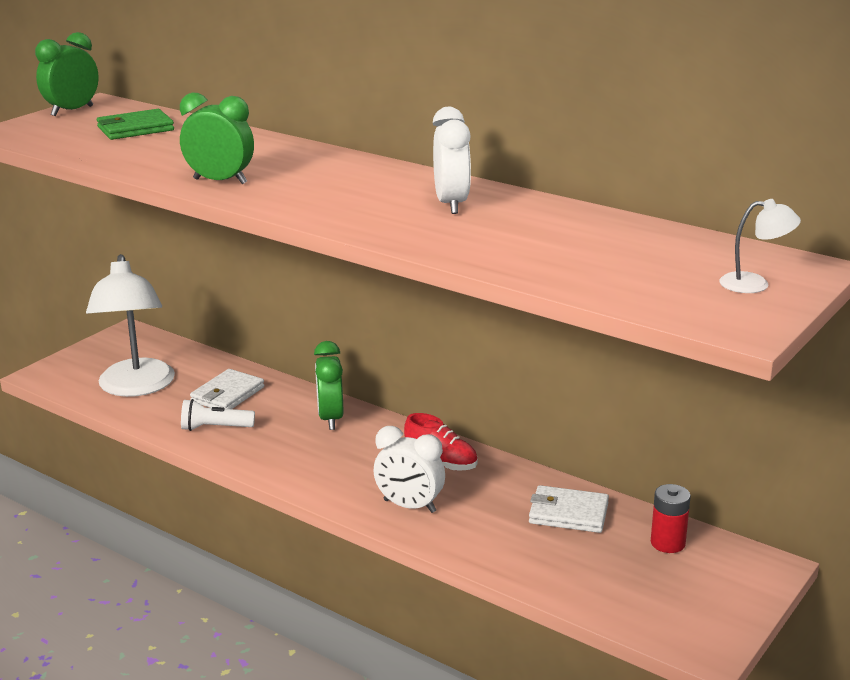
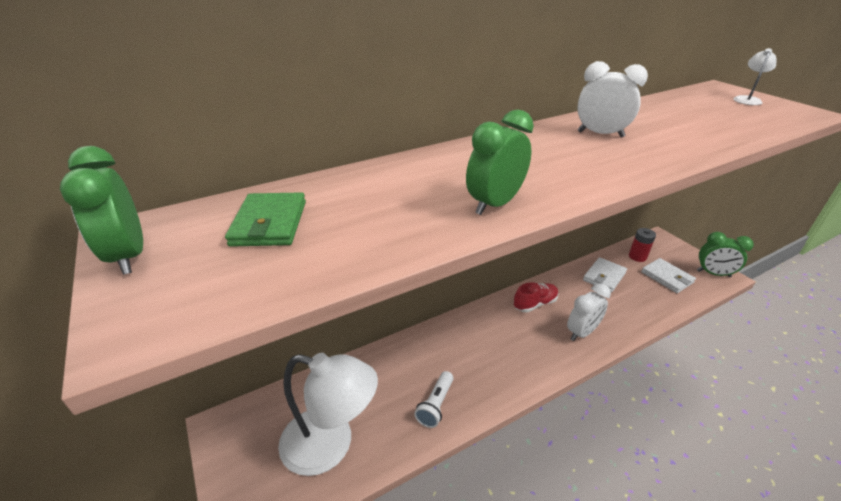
camera: 65 degrees left, 10 degrees up
(227, 394) = (387, 383): white wallet -> white wallet (667, 277)
(330, 418) = (457, 336): green clock -> green clock (713, 274)

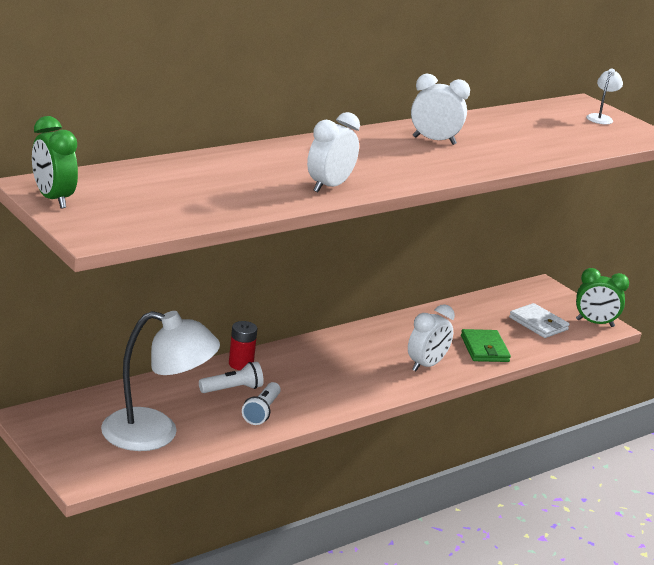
camera: 10 degrees left, 10 degrees down
(269, 223) = (148, 187): green wallet -> green wallet (484, 349)
(411, 374) = (232, 389): none -> white flashlight
(494, 204) = (329, 186): green clock -> white clock
(535, 304) = (375, 339): red shoe -> none
(604, 276) = (463, 319): white wallet -> none
(637, 256) = (509, 303): red battery -> red battery (241, 364)

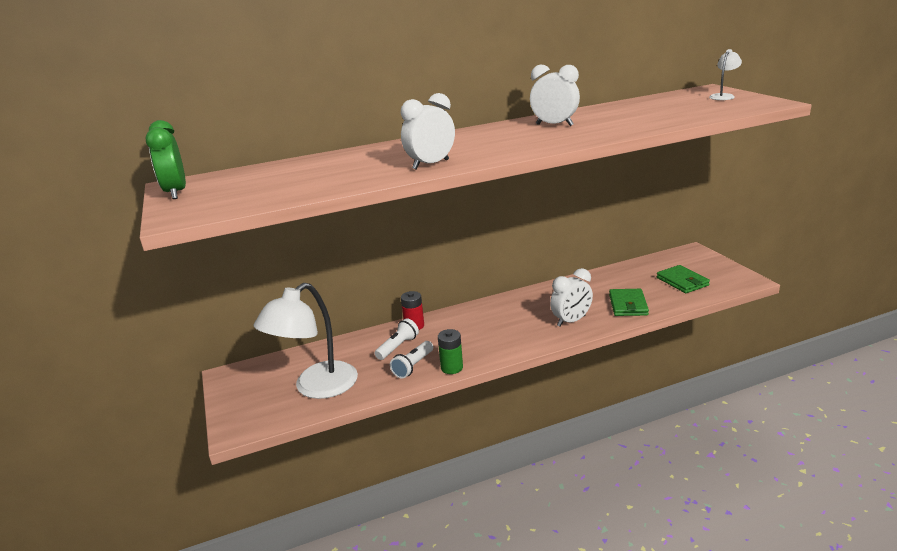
camera: 20 degrees right, 0 degrees up
(155, 433) = (316, 387): white lamp -> white lamp turned 105 degrees clockwise
(232, 389) = (398, 347): white flashlight -> white flashlight turned 45 degrees counterclockwise
(308, 414) = (451, 367): none -> green battery
(538, 324) = (682, 281): white wallet -> green wallet
(594, 323) = (735, 278): green clock -> none

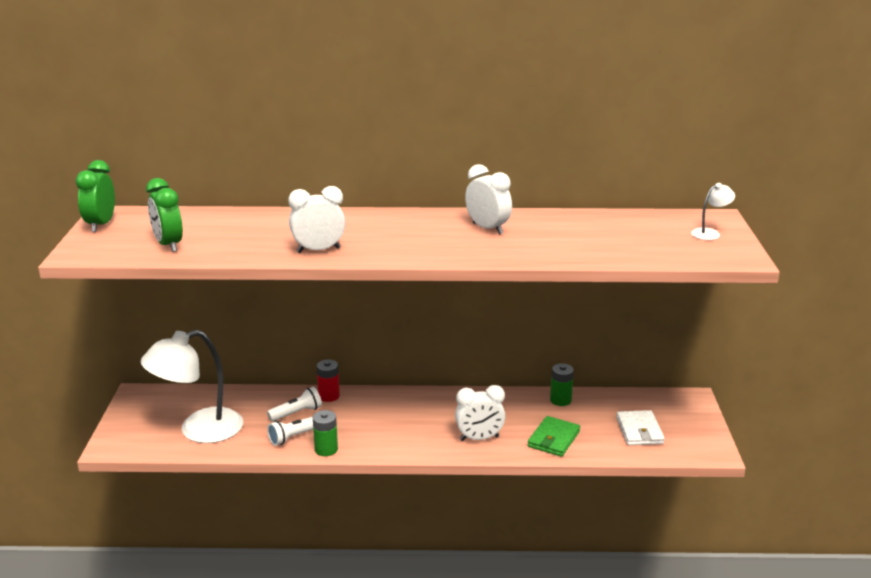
camera: 20 degrees right, 0 degrees up
(272, 191) = (168, 245): none -> green clock
(603, 277) = (560, 400): none -> green battery
(682, 281) = (639, 431): green wallet -> white wallet

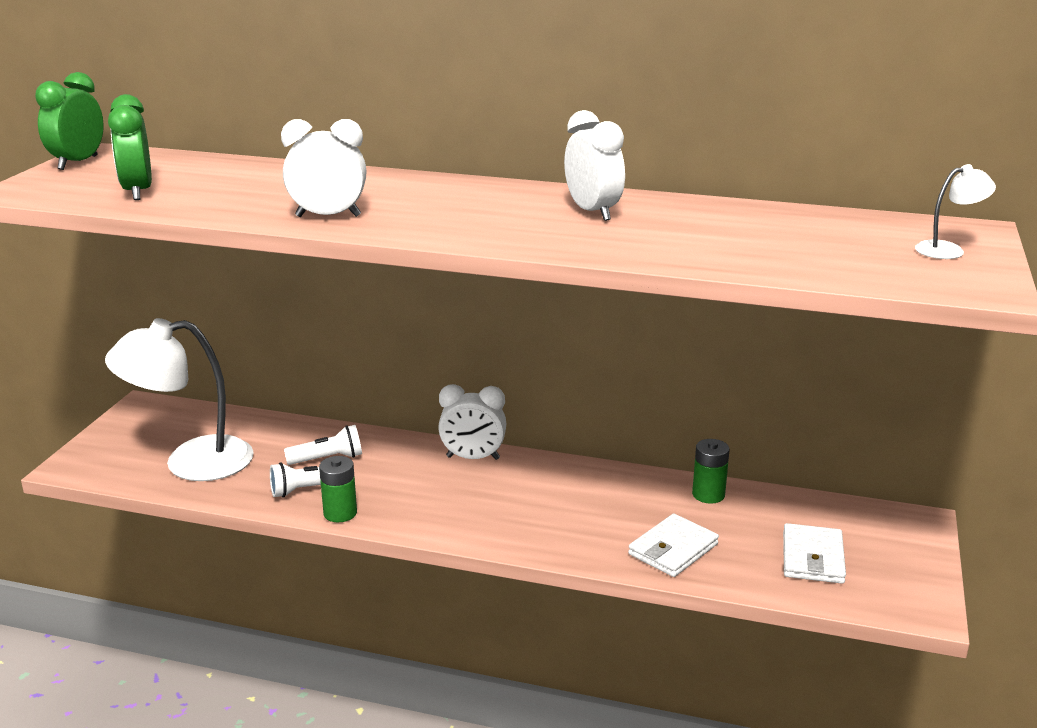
camera: 15 degrees right, 0 degrees up
(329, 396) = (382, 442): red battery -> none
(479, 438) = (562, 531): white clock -> white clock (473, 458)
(553, 439) = (673, 549): green wallet -> white wallet

